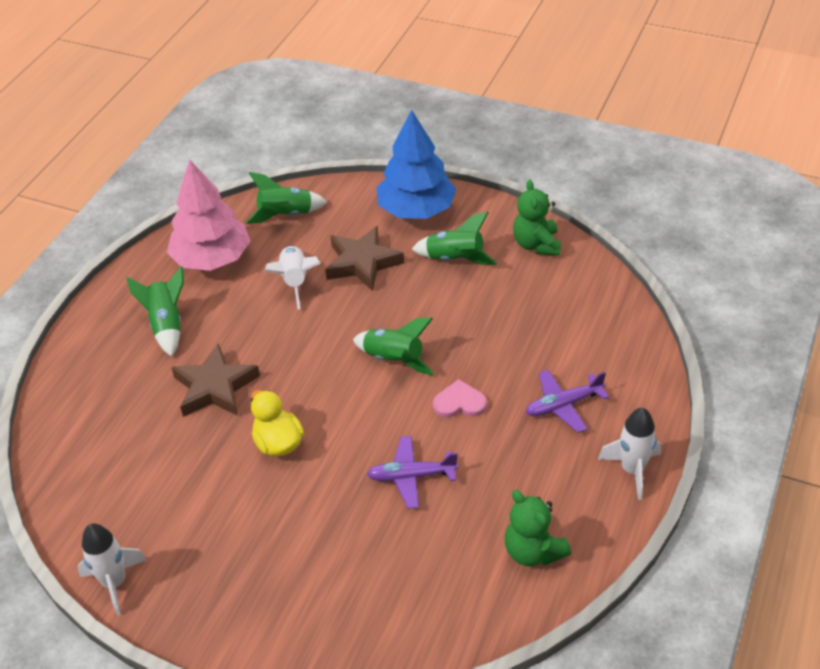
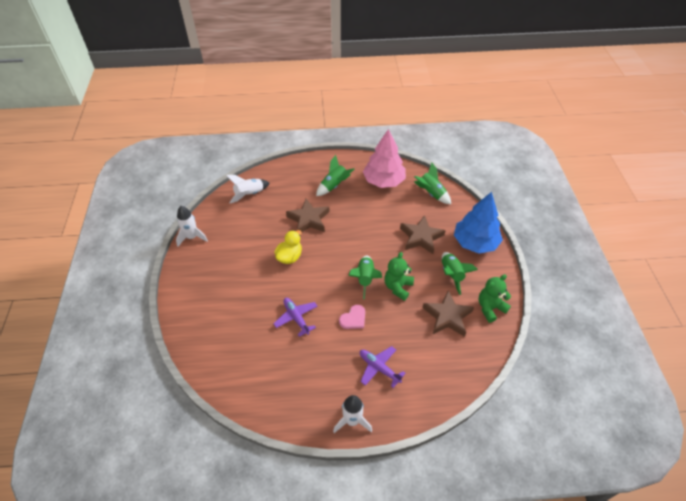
camera: 60 degrees right, 5 degrees up
(295, 281) = (390, 217): white rocket -> white rocket (249, 194)
(459, 402) = (353, 319): pink heart -> pink heart turned 75 degrees clockwise
(522, 294) = (447, 316): none -> brown star
(533, 551) = (275, 391): green teddy bear -> green teddy bear (398, 287)

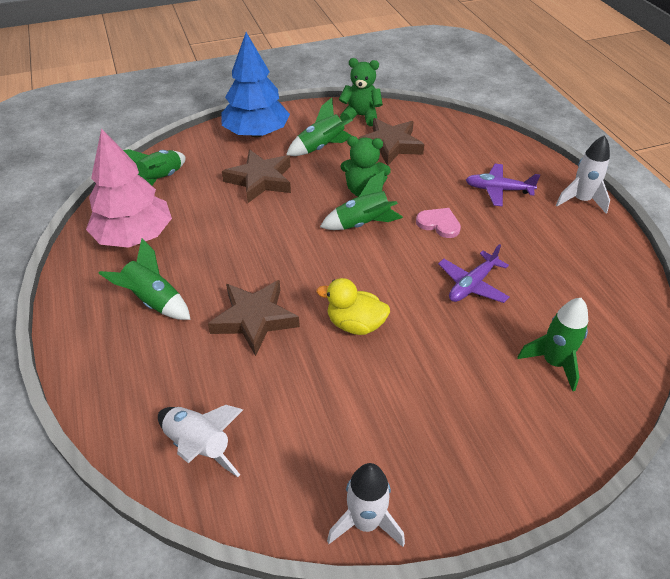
camera: 105 degrees left, 5 degrees down
(228, 334) = (553, 363): none -> green rocket
(379, 368) = (498, 190): purple plane -> purple plane turned 75 degrees clockwise
(490, 308) = (361, 116): green teddy bear -> green teddy bear turned 150 degrees clockwise

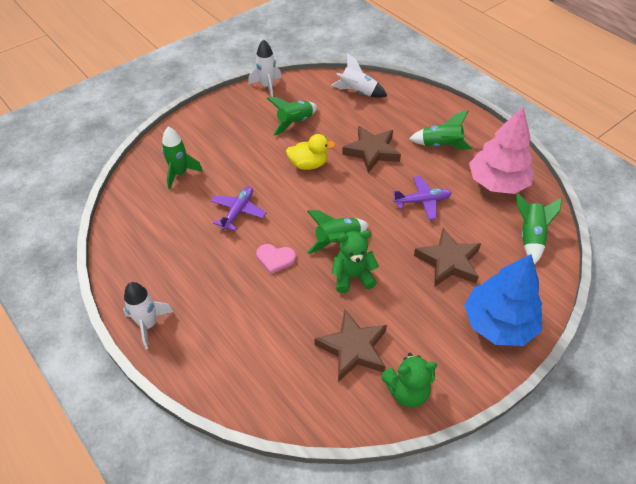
camera: 160 degrees right, 5 degrees up
(321, 147) = (420, 322): green rocket -> green rocket (295, 123)
(498, 190) = (229, 315): purple plane -> purple plane (422, 201)

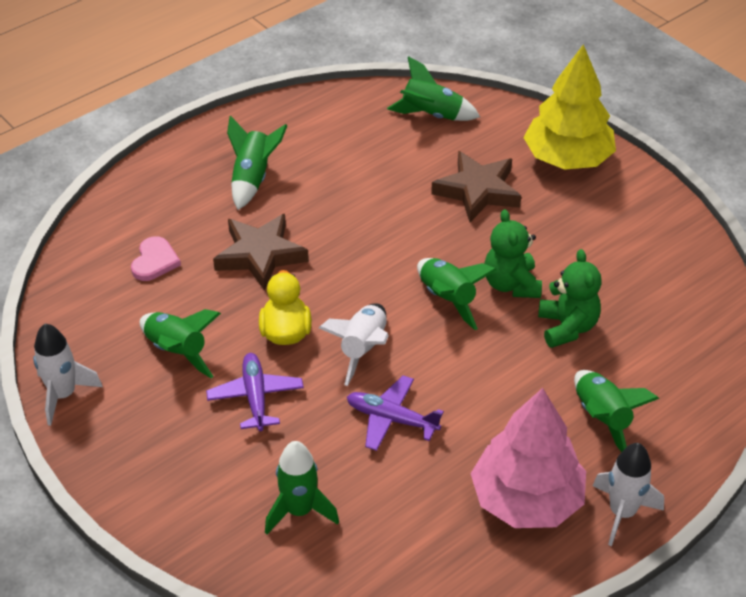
camera: 90 degrees left, 5 degrees down
(227, 321) = (602, 418): none -> green rocket
(275, 259) = (486, 368): pink heart -> pink heart (154, 261)
(353, 348) = (623, 287): brown star -> none
(357, 92) = (104, 267): white rocket -> white rocket (363, 349)
(407, 391) = (672, 242): green teddy bear -> green teddy bear (567, 327)
(422, 201) = (369, 207): purple plane -> purple plane (255, 397)
(497, 182) = (333, 131): pink tree -> pink tree (526, 499)
(498, 323) = (567, 158): blue tree -> yellow tree

